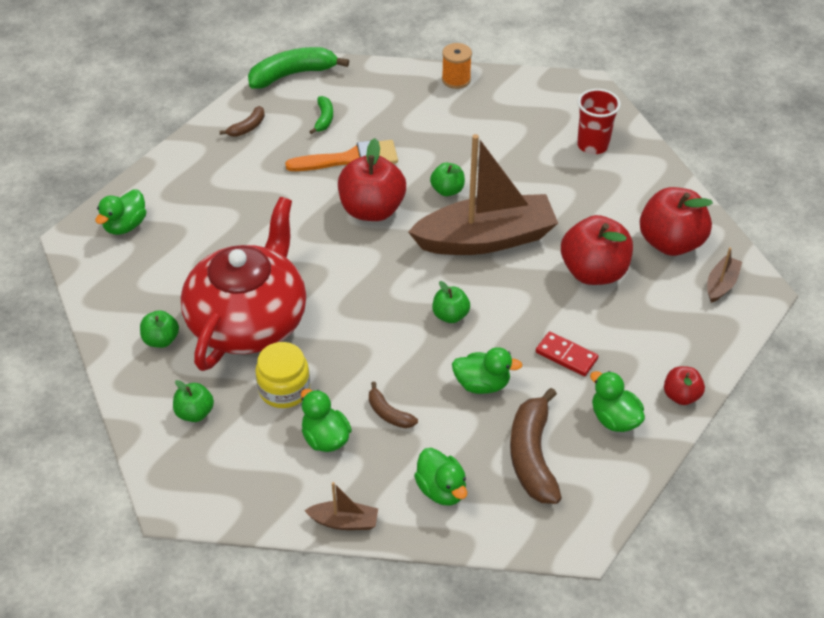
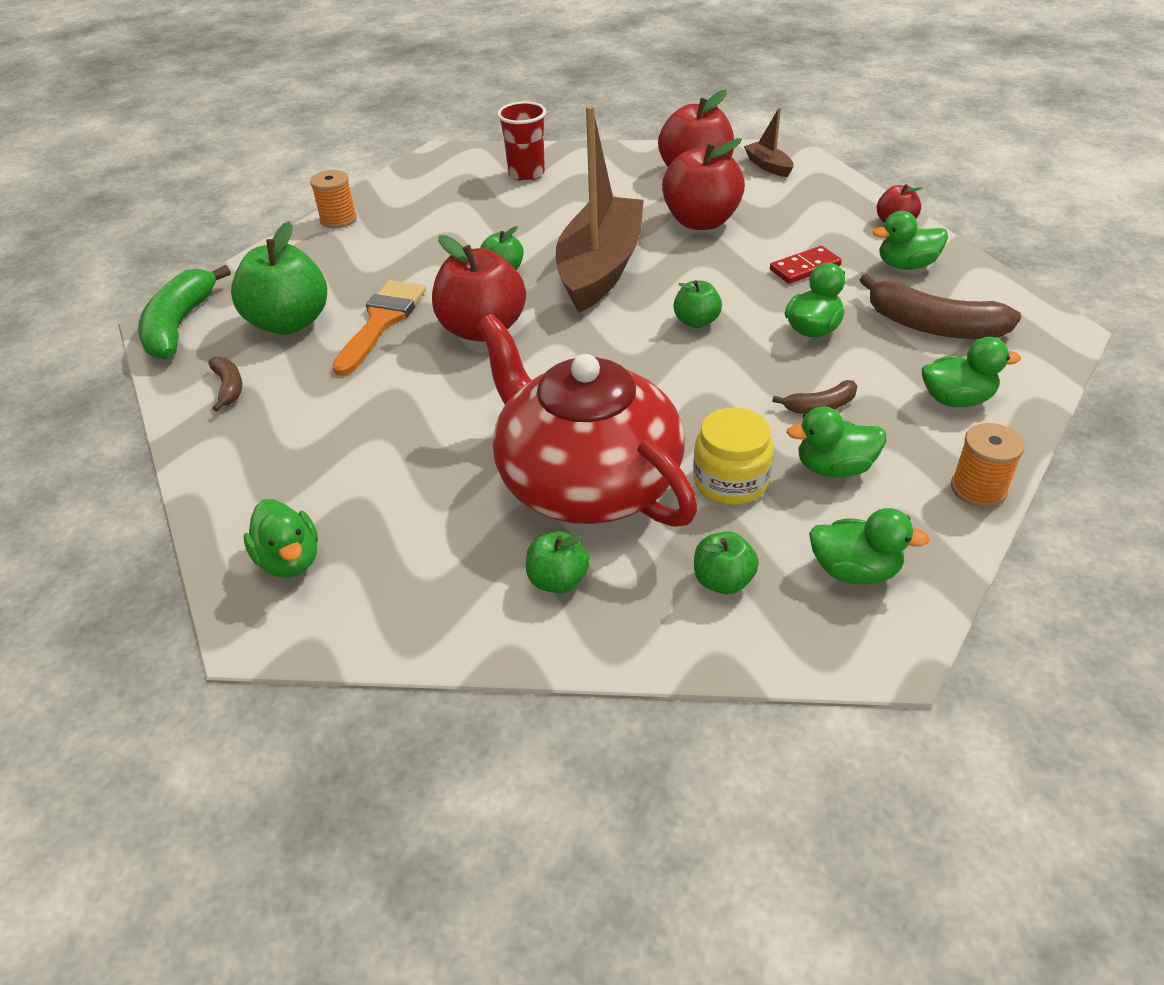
camera: 60 degrees left, 5 degrees down
(233, 473) = (854, 571): none -> green duck
(324, 119) = (289, 323): green banana -> green apple
(344, 521) = (978, 489): brown boat -> orange spool

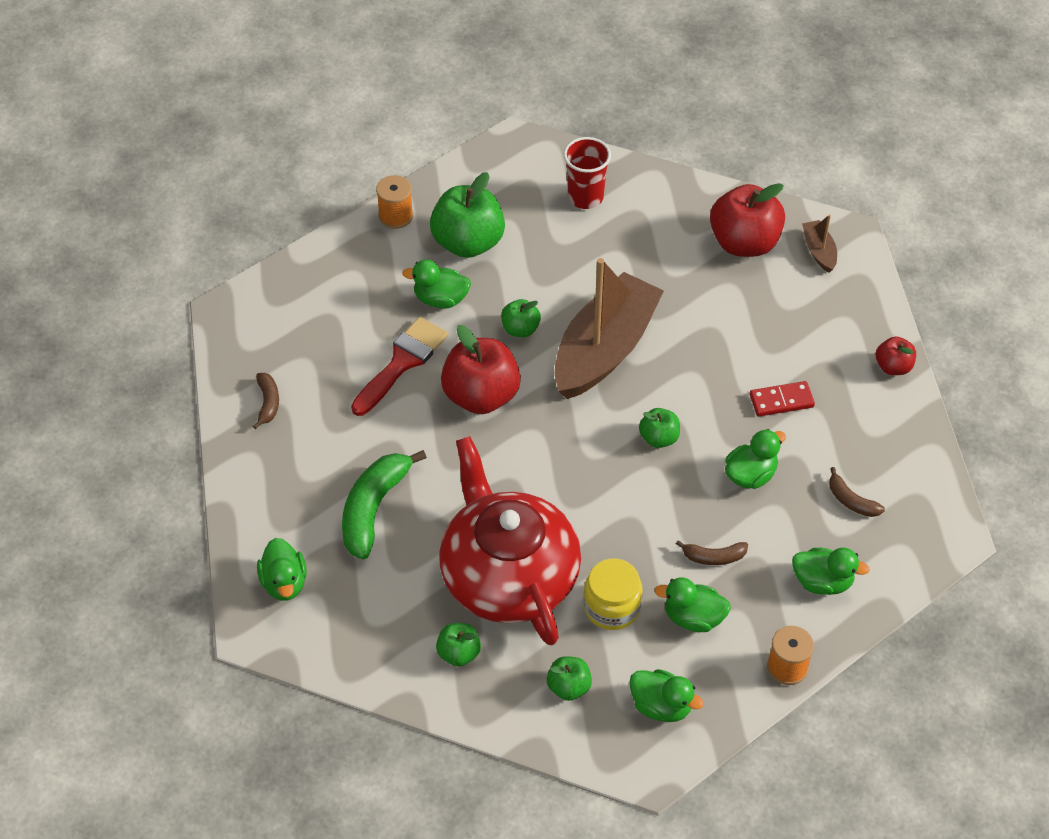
camera: 15 degrees right, 10 degrees up
(180, 325) = (239, 318): green banana -> green banana (373, 509)
(289, 323) = (327, 342): green apple -> green apple (468, 242)
(381, 322) = (402, 362): orange brush -> red brush
(701, 221) = (719, 313): red apple -> none
(906, 265) = (871, 423): green duck -> green duck (440, 299)
(933, 326) = (851, 501): brown banana -> brown banana, size x0.51

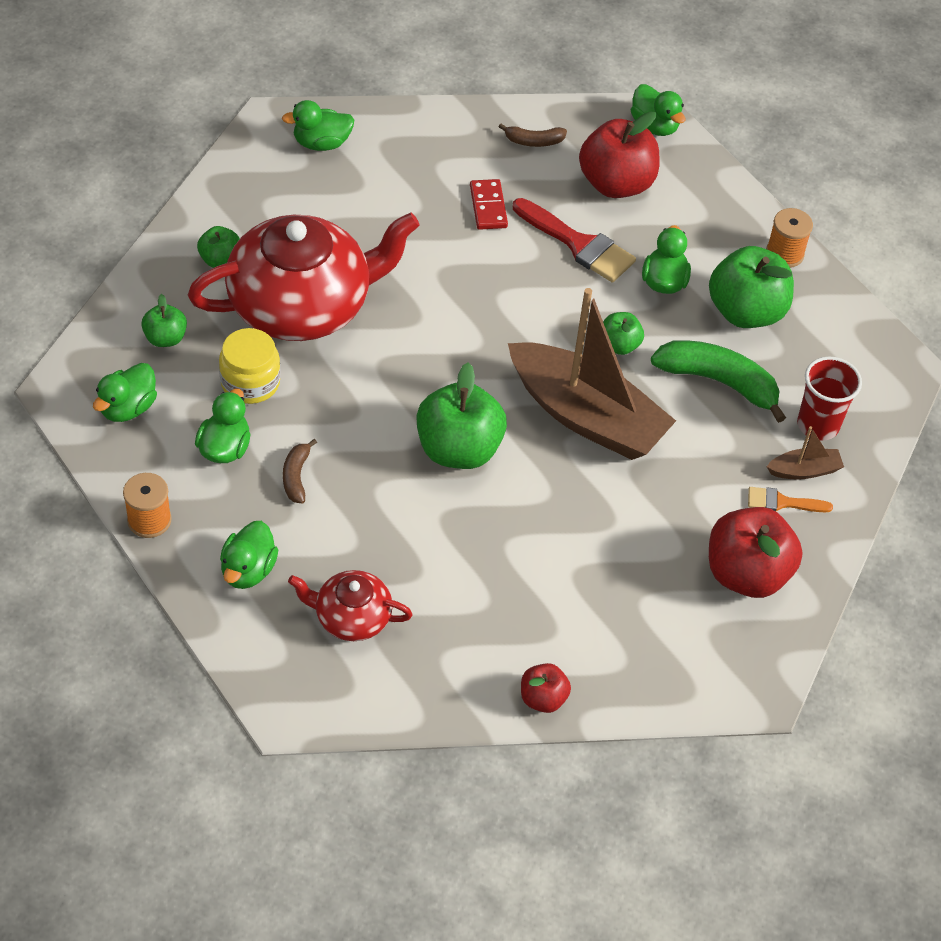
camera: 90 degrees right, 0 degrees up
(373, 509) = (396, 210): green banana -> green banana (719, 382)
(481, 396) = (529, 304): red apple -> red apple (616, 184)
(659, 438) = (458, 449): green apple -> green apple, size x1.94
(669, 220) = (782, 502): none -> orange brush
(750, 475) = (399, 526): green duck -> green duck (654, 126)
(781, 401) = (500, 572): red domino -> red domino (488, 207)
(819, 251) = (732, 651): brown boat -> brown boat (804, 470)
(851, 501) = (351, 617): brown banana -> red teapot

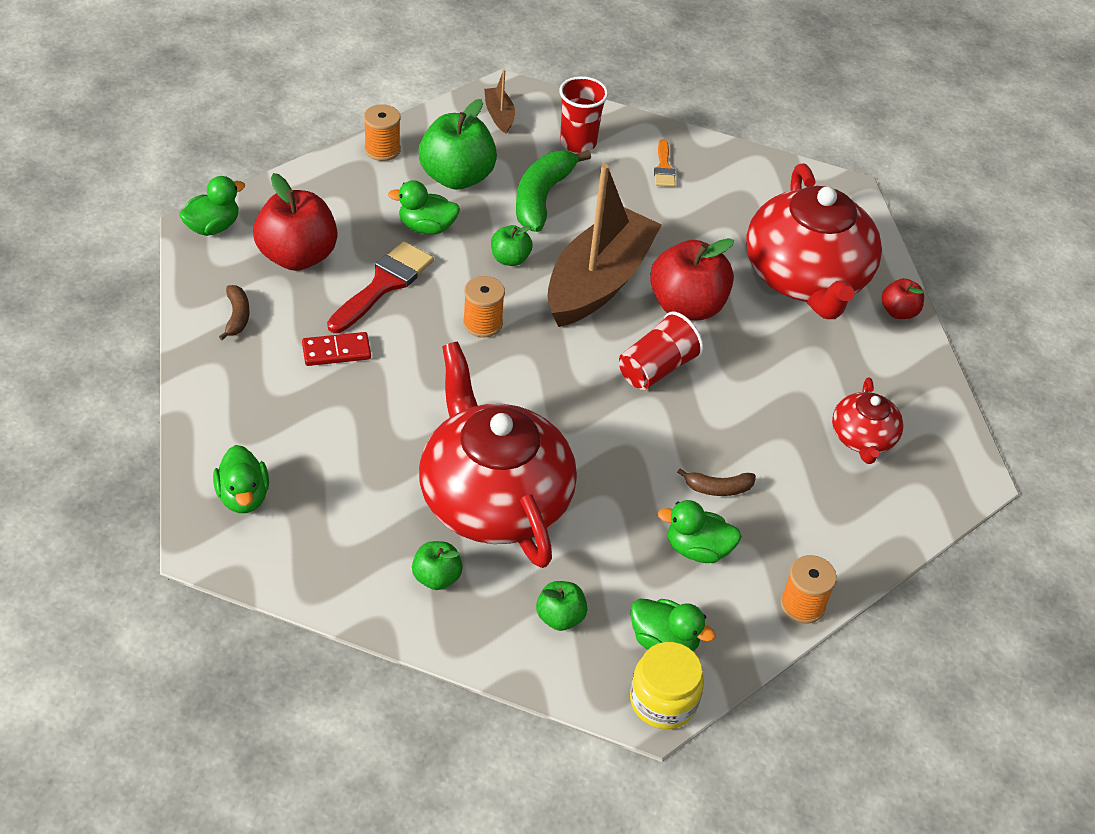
camera: 95 degrees left, 5 degrees down
(248, 570) = (836, 518): green duck -> none
(250, 382) = (608, 535): yellow jar -> yellow jar (663, 701)
(458, 449) = (656, 369): green apple -> red cup
(524, 315) = (482, 323): none -> orange spool
(598, 613) = (806, 278): none -> red teapot
(746, 574) = (740, 191): red apple -> red apple (686, 306)
(804, 470) = (628, 154): brown boat -> brown boat (499, 115)

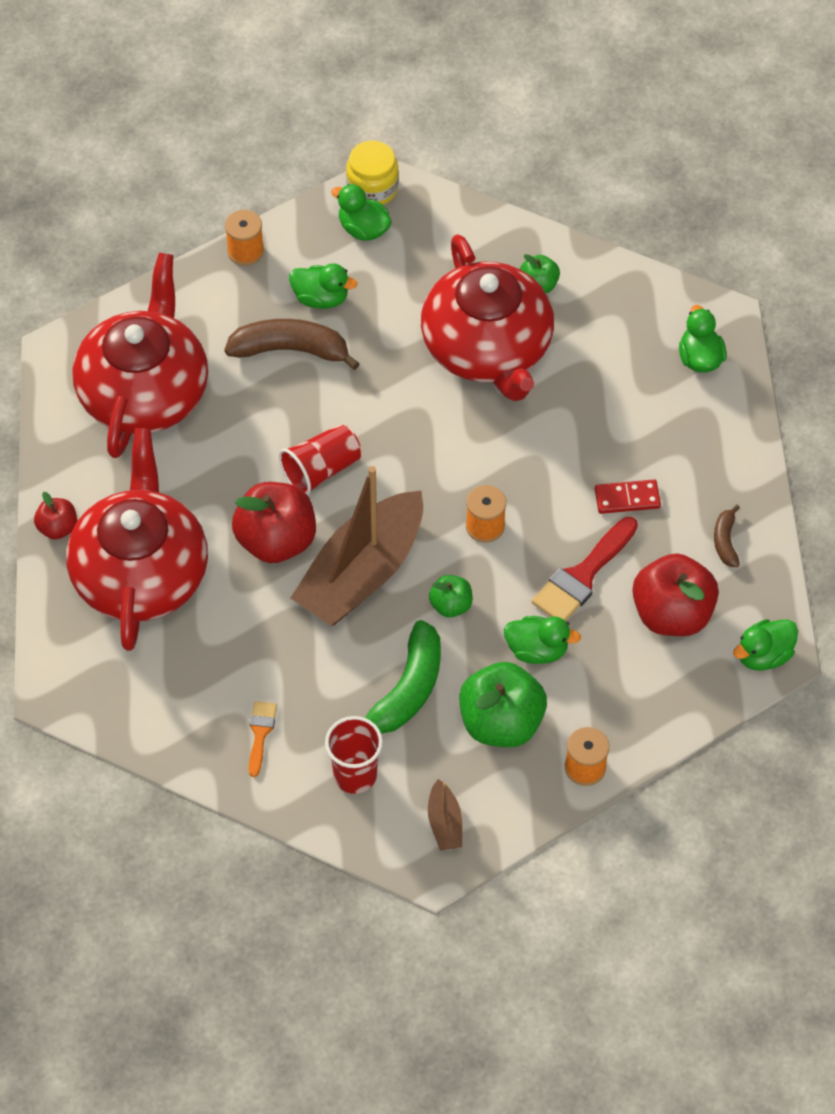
camera: 170 degrees left, 10 degrees up
(560, 617) = (442, 250): green apple -> none
(718, 488) = (291, 350): brown banana -> brown banana, size x1.96
(862, 438) = (145, 392): red teapot -> red teapot, size x2.08

